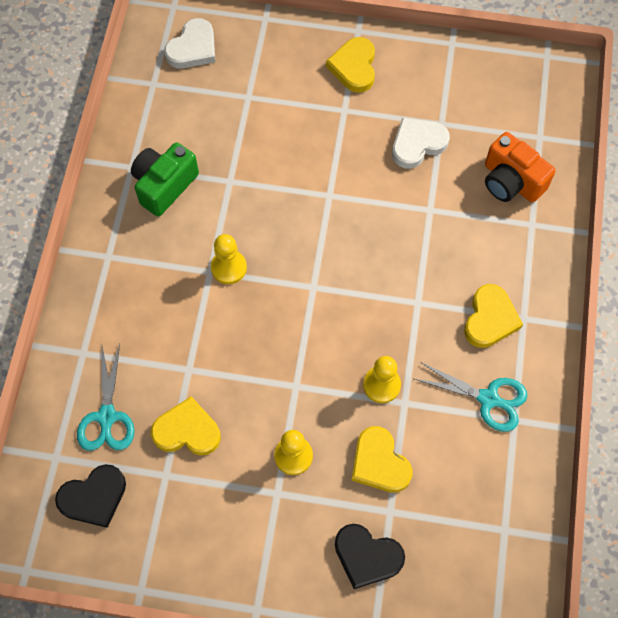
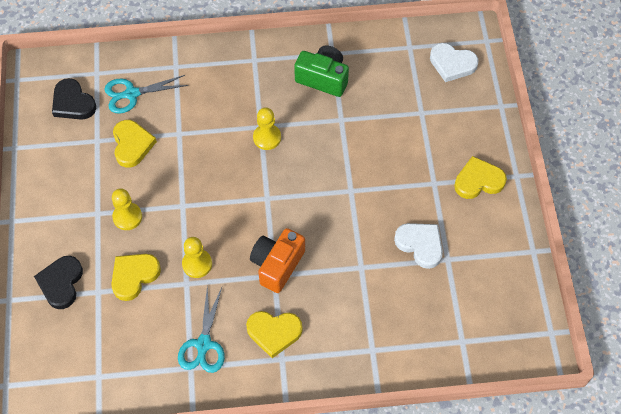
camera: 75 degrees right, 5 degrees down
(511, 181) = (409, 325): orange camera -> orange camera (277, 265)

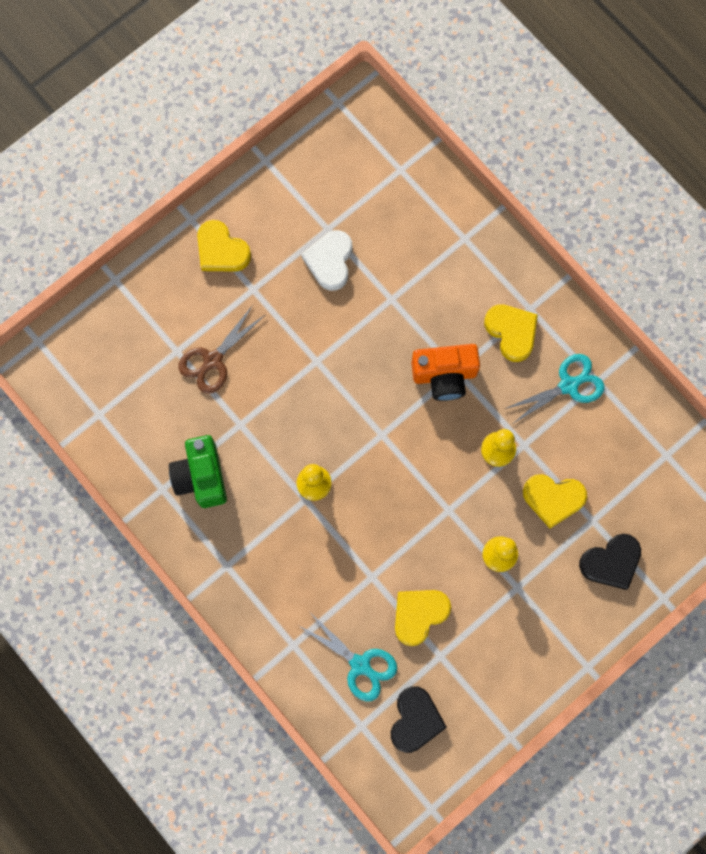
camera: 125 degrees left, 15 degrees up
(398, 129) = (212, 361): none -> brown scissors
(452, 64) = (93, 357): white heart -> none

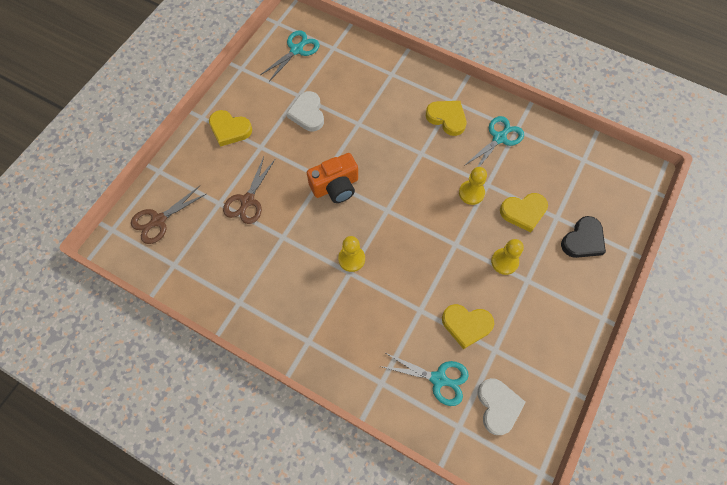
camera: 20 degrees left, 10 degrees down
(96, 349) = (158, 221): none -> brown scissors
(201, 476) = (266, 283): green camera -> none
(350, 156) = (297, 49): none -> turquoise scissors
(415, 720) = (498, 406): black heart -> white heart
(419, 614) = (466, 325): yellow heart -> yellow heart turned 105 degrees counterclockwise
(444, 375) = (414, 158): orange camera -> orange camera (335, 186)

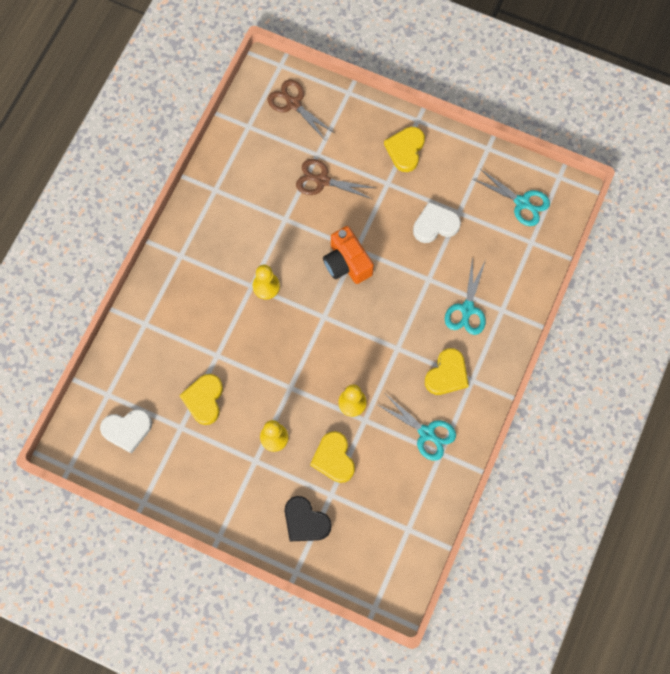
camera: 85 degrees right, 5 degrees up
(439, 379) = (150, 375): turquoise scissors -> turquoise scissors (467, 310)

